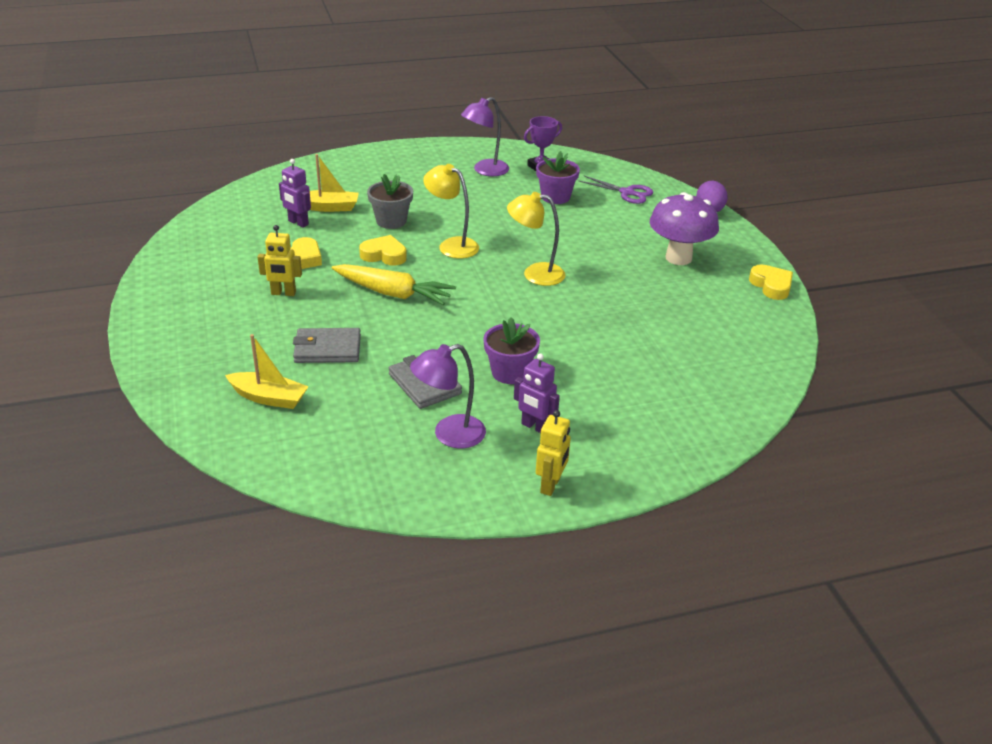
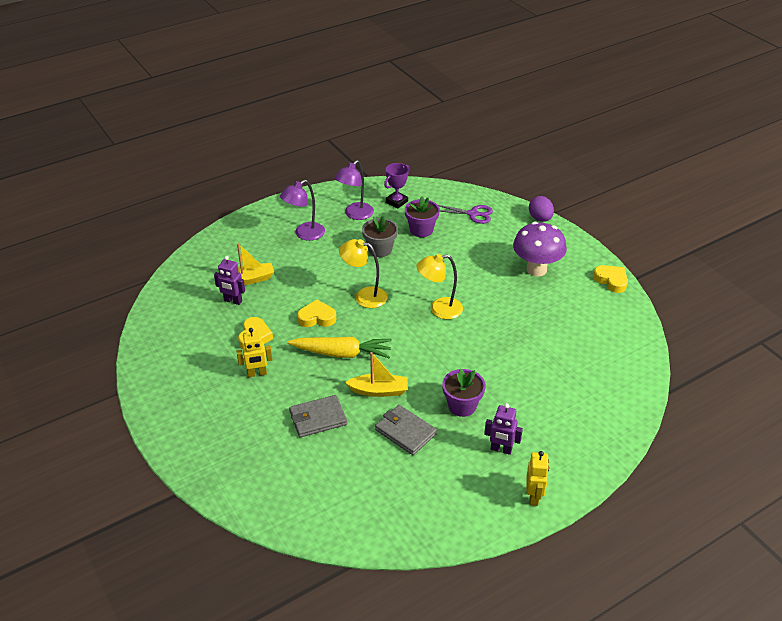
camera: 15 degrees left, 5 degrees up
(268, 398) = (296, 474): yellow boat -> yellow boat (378, 391)
(391, 221) = (306, 282): grey flower pot -> grey flower pot (380, 249)
(449, 435) = (444, 472): purple lamp -> purple lamp (304, 234)

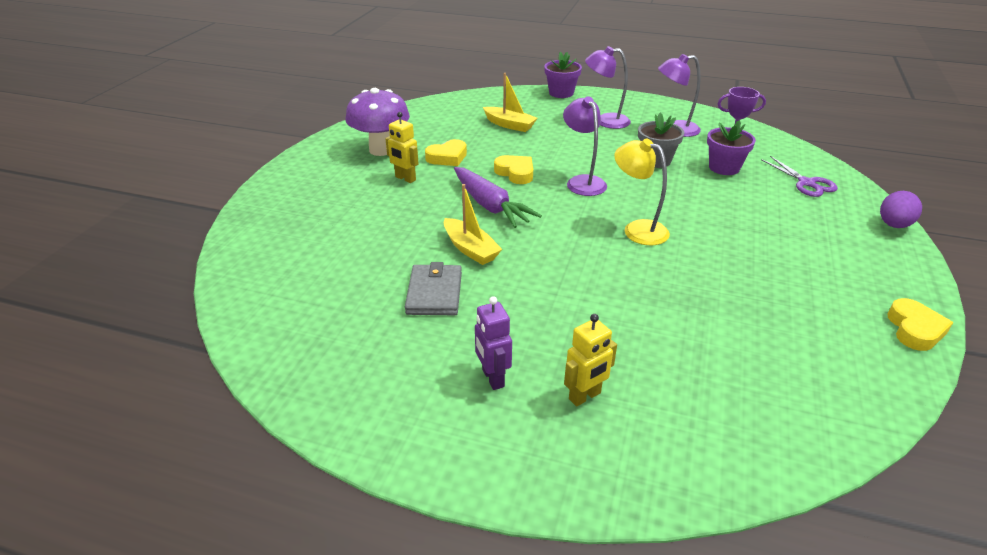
camera: 50 degrees right, 5 degrees down
(233, 301) = (474, 130): purple robot -> none
(318, 418) = (389, 233): grey wallet -> none
(342, 353) = (490, 206): yellow carrot -> purple carrot
(364, 296) = (582, 181): yellow lamp -> purple lamp
(462, 406) = (522, 313): purple flower pot -> purple flower pot (561, 93)
(534, 496) = (446, 450): yellow robot -> yellow robot (585, 396)
(536, 269) = (813, 262): purple mushroom -> purple mushroom (381, 150)

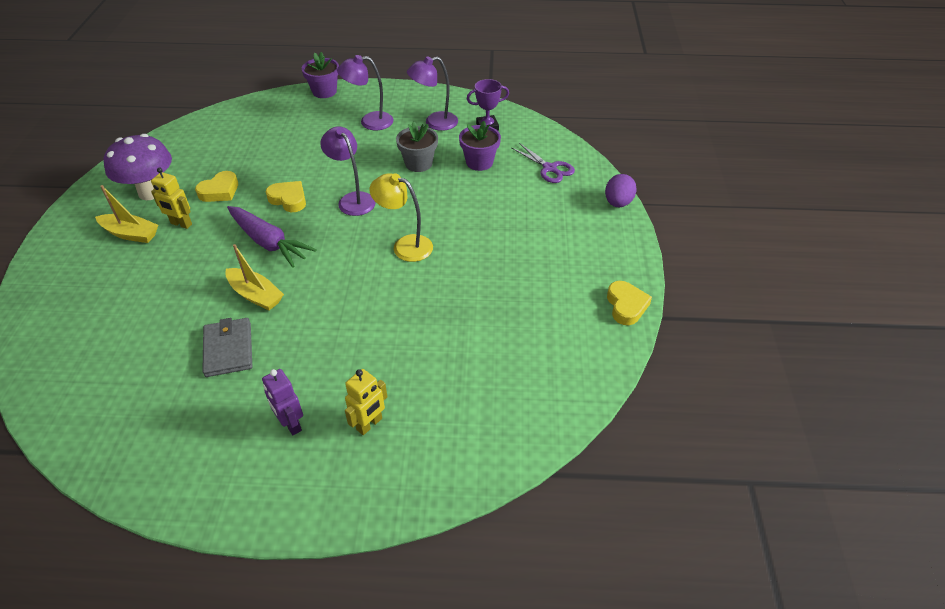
camera: 15 degrees left, 10 degrees up
(509, 125) = (277, 140): yellow boat -> yellow boat (130, 234)

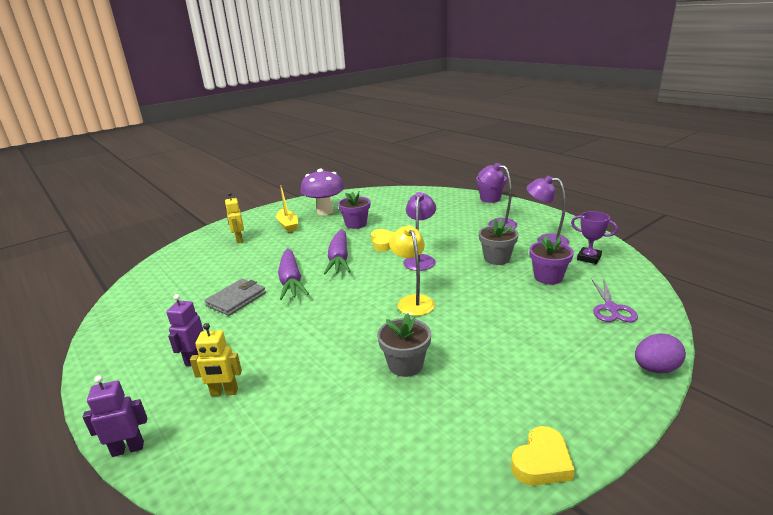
camera: 50 degrees right, 20 degrees down
(181, 224) = (314, 231): yellow robot -> yellow robot (239, 240)
(220, 191) = (356, 224): yellow heart -> purple flower pot
(255, 295) = (291, 281): yellow boat -> purple carrot
(365, 518) = (128, 449): none -> purple robot
(474, 302) = (405, 365): none -> grey flower pot

